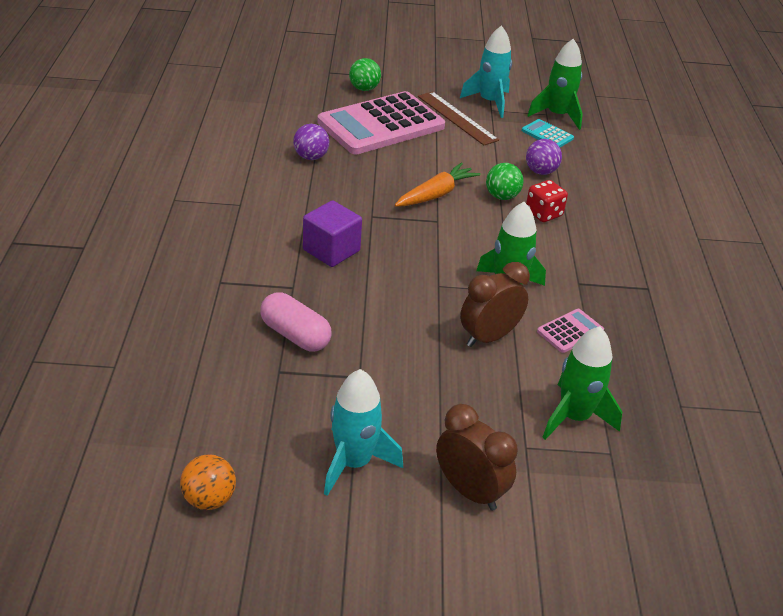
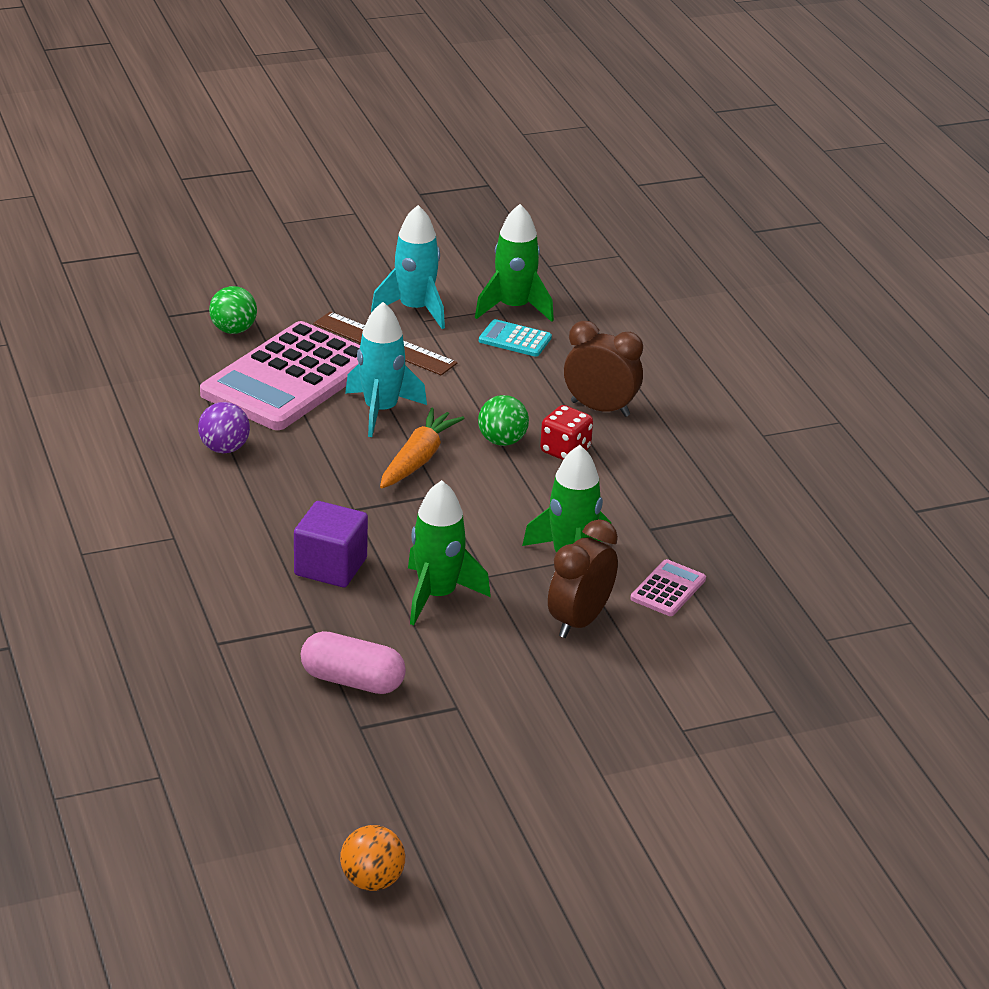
camera: 20 degrees left, 5 degrees down
(354, 462) = (506, 799): turquoise rocket -> turquoise rocket (381, 410)
(469, 491) = (646, 791): brown clock -> brown clock (600, 409)
(540, 171) = (533, 394): purple ball -> none
(574, 417) = (718, 683): green rocket -> green rocket (437, 595)

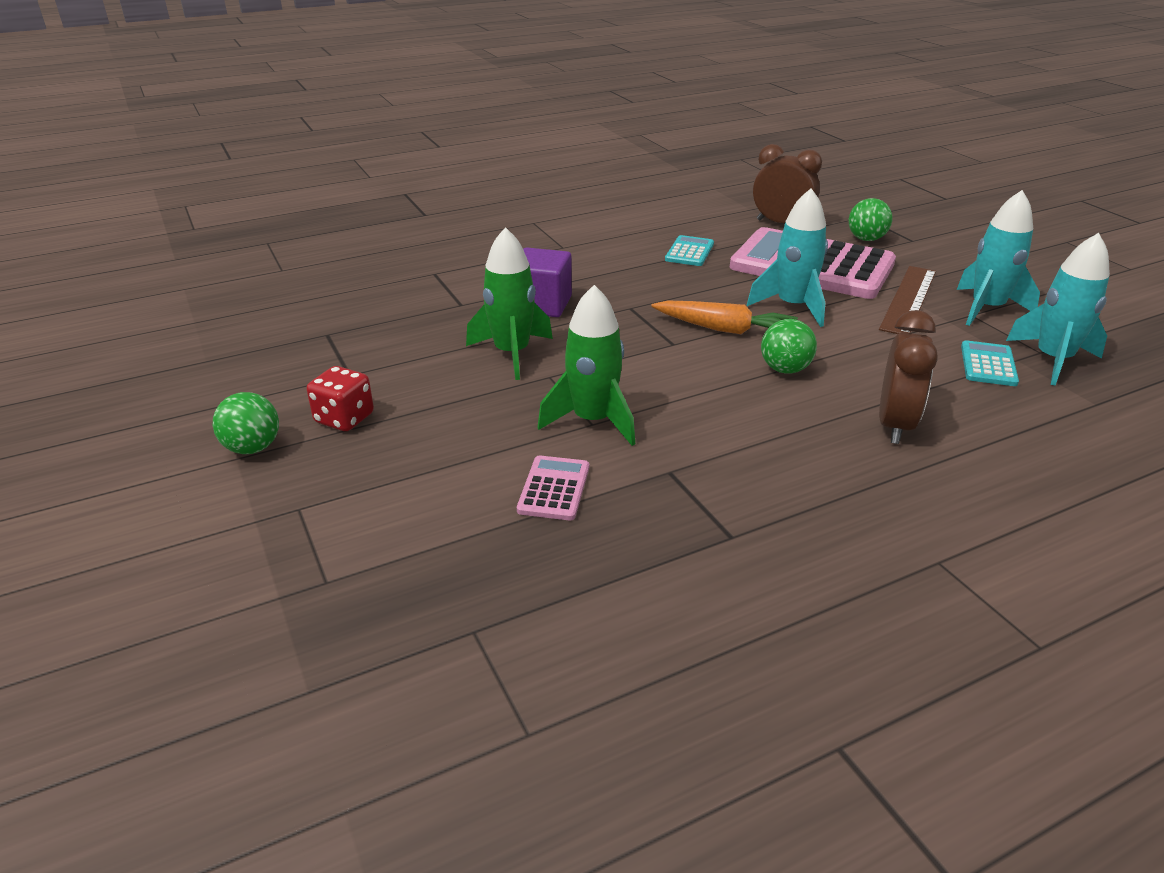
camera: 85 degrees right, 0 degrees up
(224, 448) = (689, 252): purple ball -> turquoise calculator
(352, 681) = (387, 326): pink capsule -> none
(372, 881) = (134, 353): orange ball -> none
(514, 308) = (1052, 360): green rocket -> turquoise rocket
(565, 451) = (792, 407): red dice -> red dice (344, 418)
(579, 621) = (484, 432): brown clock -> brown clock (781, 223)
(587, 765) = (252, 448): none -> green ball
(668, 589) = (554, 489): pink calculator -> pink calculator turned 105 degrees counterclockwise

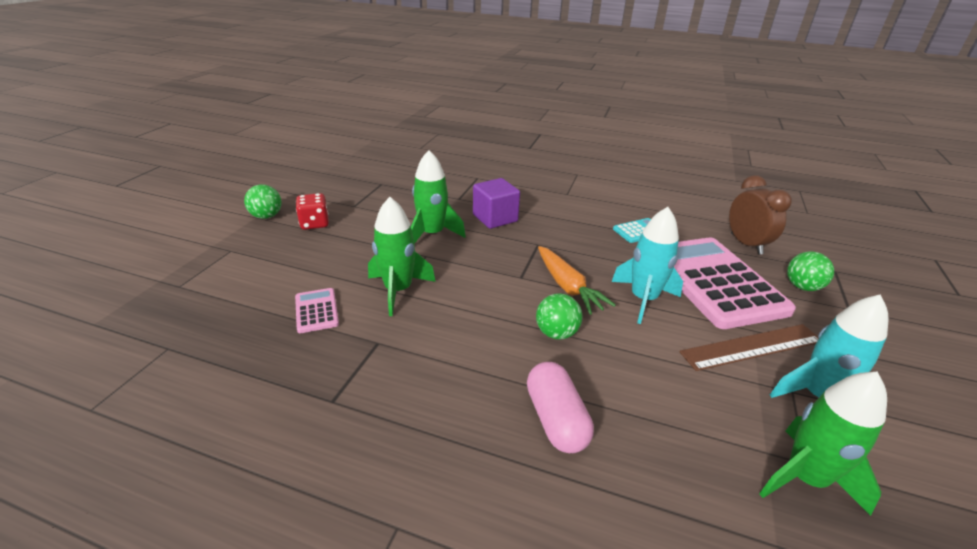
camera: 45 degrees right, 0 degrees up
(554, 489) = (316, 311): pink calculator -> pink calculator turned 75 degrees counterclockwise
(894, 425) = (556, 419): brown clock -> pink capsule
(988, 364) = (727, 436): turquoise calculator -> none
(1052, 360) = (805, 478): turquoise rocket -> green rocket

